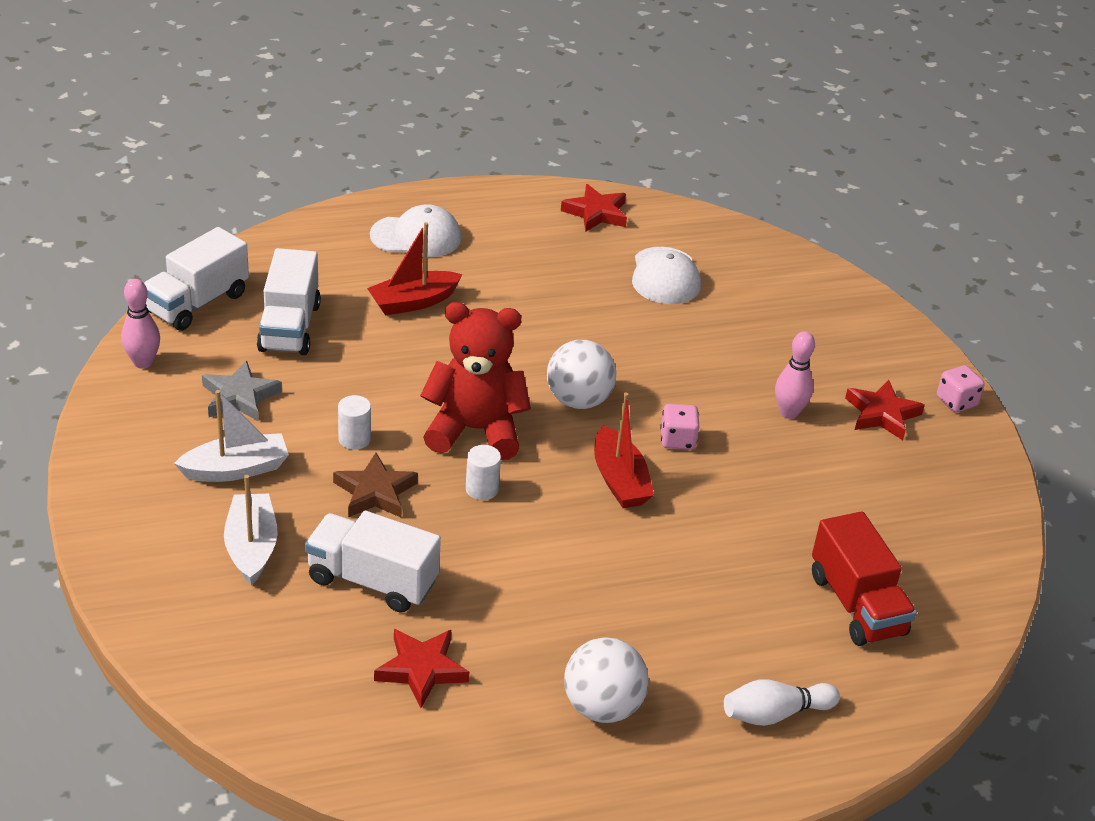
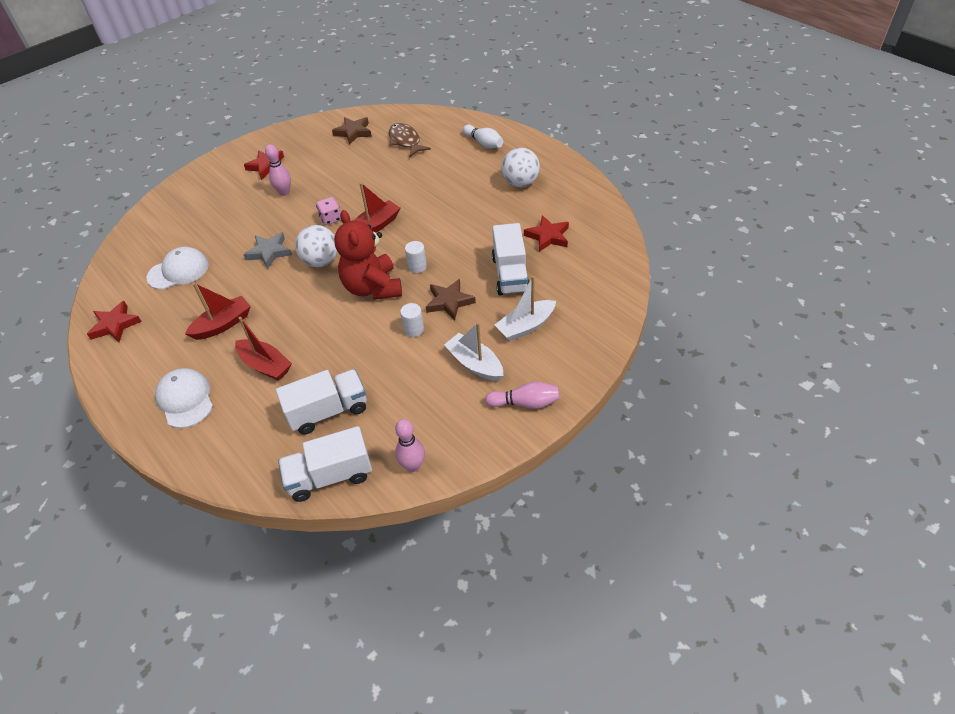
camera: 110 degrees left, 10 degrees up
(126, 486) = (525, 403): none -> pink bowling pin
(197, 303) = (330, 476): white truck -> white truck turned 150 degrees clockwise
(239, 397) = (413, 397): grey star -> grey star (269, 252)
(520, 288) = (223, 324): none -> red boat
(856, 604) = (405, 141): red truck -> brown fish
(933, 546) = (353, 132): none -> brown star
(956, 402) = (243, 149): pink dice -> none

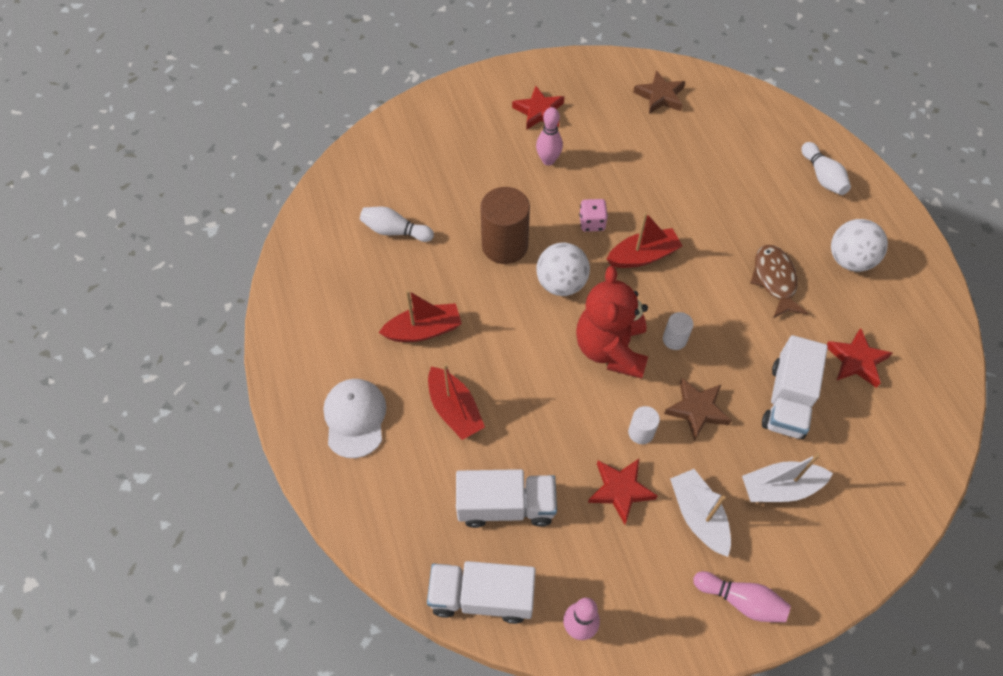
camera: 20 degrees right, 10 degrees up
(115, 325) = (307, 280): red star -> red star (620, 490)
(178, 271) = (395, 231): white cap -> white bowling pin
(269, 252) = (505, 245): grey star -> brown cylinder
(405, 141) = (721, 135): brown fish -> brown fish (774, 280)

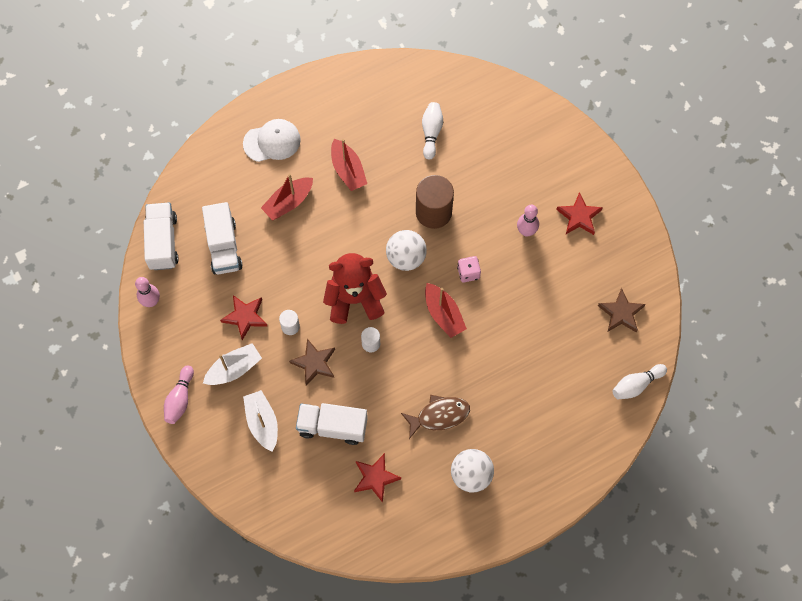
camera: 80 degrees right, 10 degrees up
(822, 177) = (557, 454): white bowling pin -> white bowling pin (636, 385)

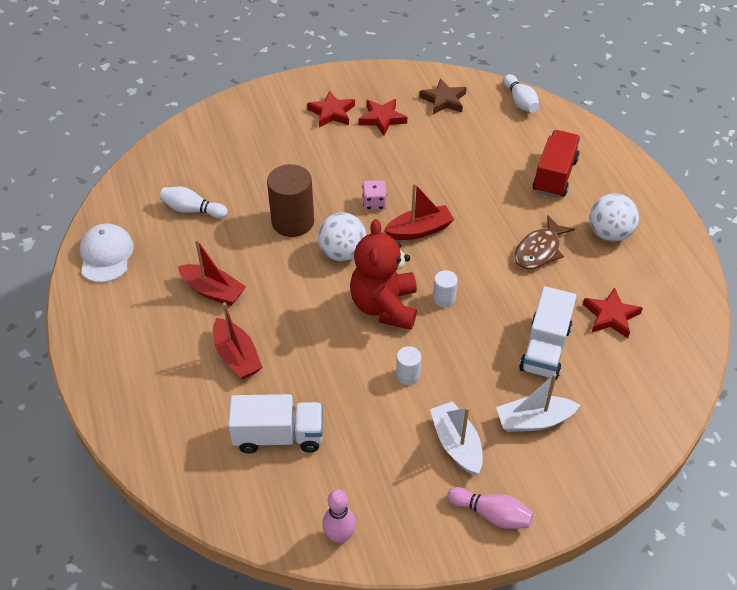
camera: 80 degrees left, 20 degrees down
(163, 242) = (251, 511): white truck -> none
(245, 317) = (385, 423): red star -> red star (382, 119)
(272, 141) = (144, 363): white cap -> white cap (106, 255)
(314, 363) = (461, 356): brown star -> none
(348, 170) = (213, 291): red boat -> red boat turned 45 degrees clockwise
(439, 415) = (539, 250): brown fish -> brown fish turned 135 degrees counterclockwise
(526, 231) = (337, 152): pink bowling pin -> none
(536, 423) = (554, 176): none -> red truck

